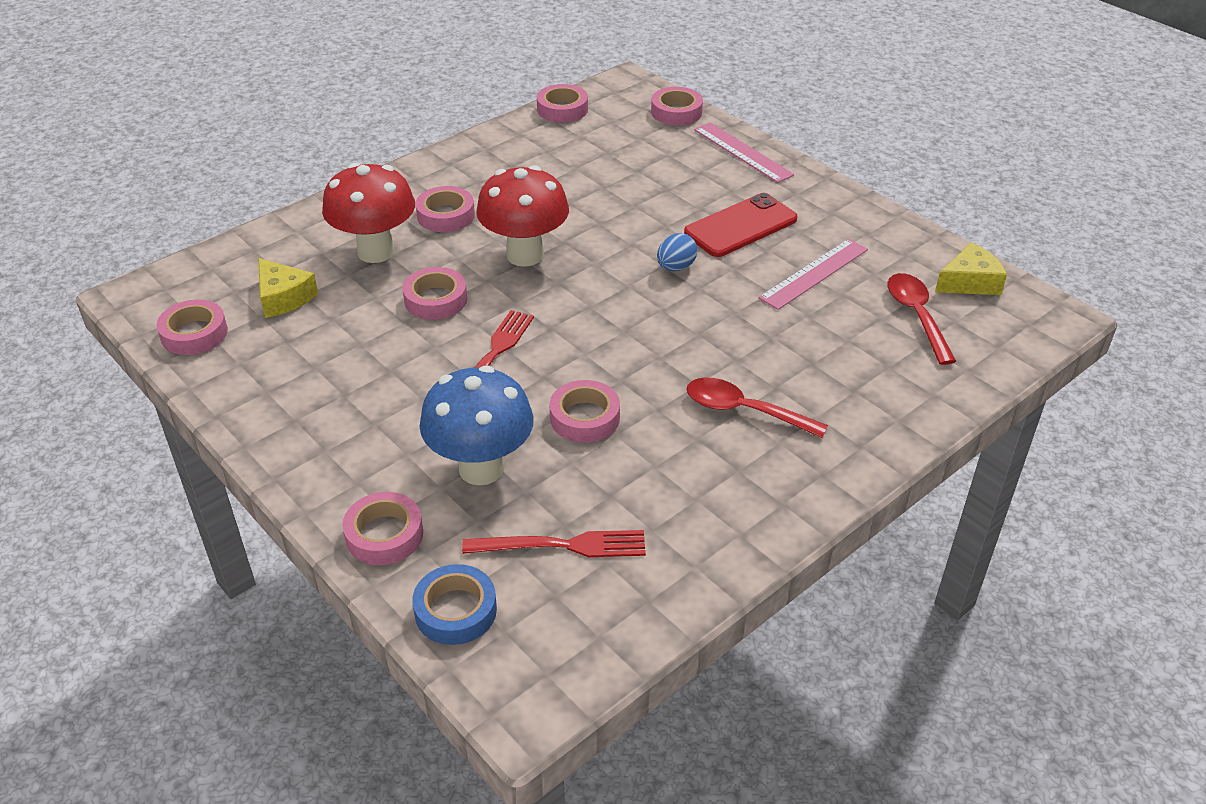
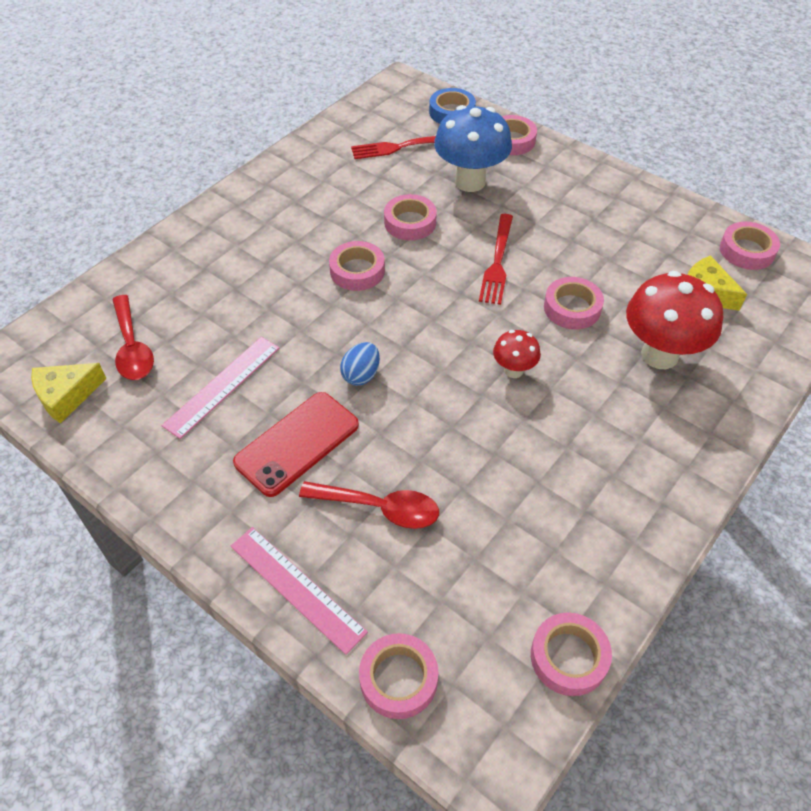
camera: 170 degrees right, 10 degrees up
(446, 215) = (619, 414): pink tape -> pink tape (357, 271)
(525, 255) = (513, 370): red mushroom -> red mushroom, size x0.51
(744, 411) = (291, 241): red spoon -> red spoon (379, 508)

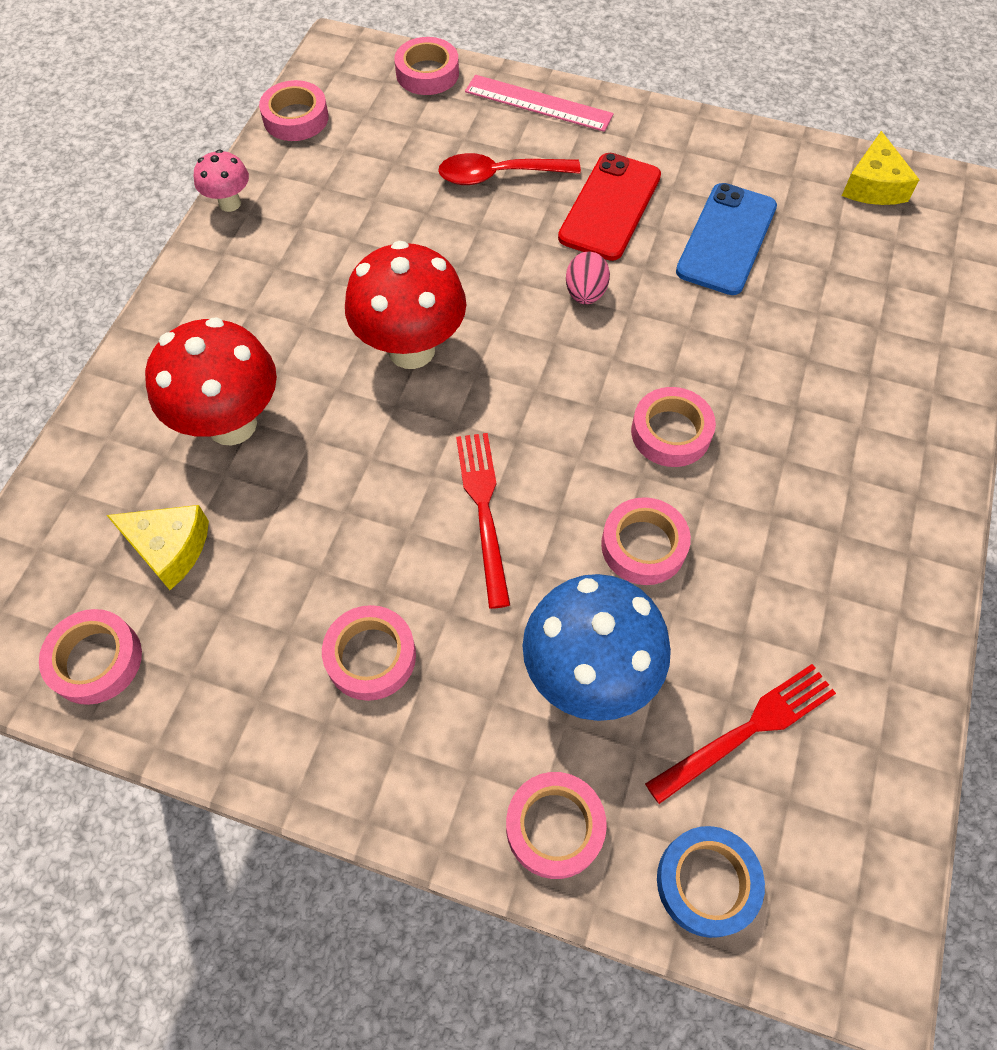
camera: 160 degrees right, 10 degrees up
(66, 396) = (873, 185): yellow cheese -> yellow cheese turned 150 degrees clockwise
(132, 347) = (858, 251): red spoon -> none
(222, 386) = (726, 239): pink ruler -> blue phone
(361, 375) = (585, 293): blue egg -> pink egg
(513, 370) = (411, 349): red mushroom -> red mushroom, size x1.97
(572, 308) = (358, 462): pink tape -> pink tape (371, 656)
(652, 558) = (230, 203): none -> pink mushroom

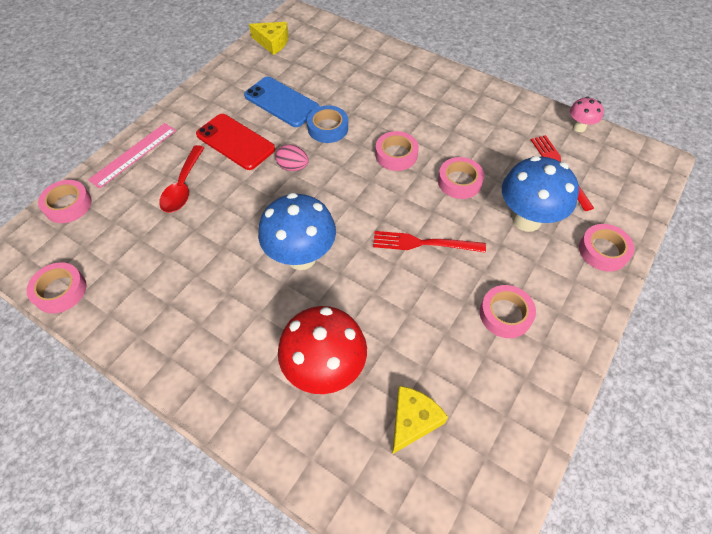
camera: 75 degrees left, 5 degrees down
(96, 660) = (488, 477): pink tape -> none
(230, 203) = (122, 347): pink mushroom -> pink mushroom (579, 127)
(411, 349) = (301, 257): red mushroom -> blue mushroom
(707, 882) = (628, 201): blue tape -> blue tape (328, 128)

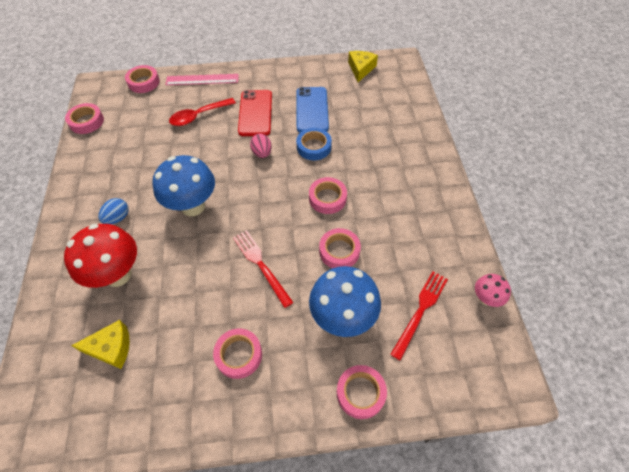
camera: 50 degrees right, 0 degrees up
(247, 331) = (118, 218): none -> blue egg
(272, 42) = (361, 69): yellow cheese -> yellow cheese turned 150 degrees counterclockwise

